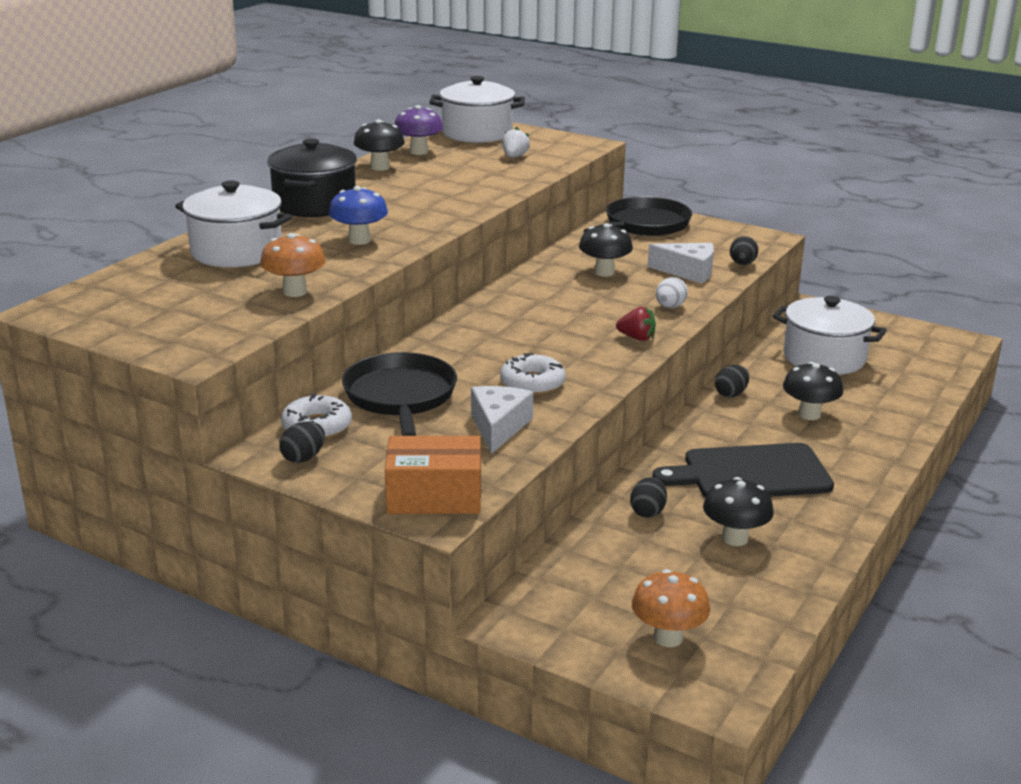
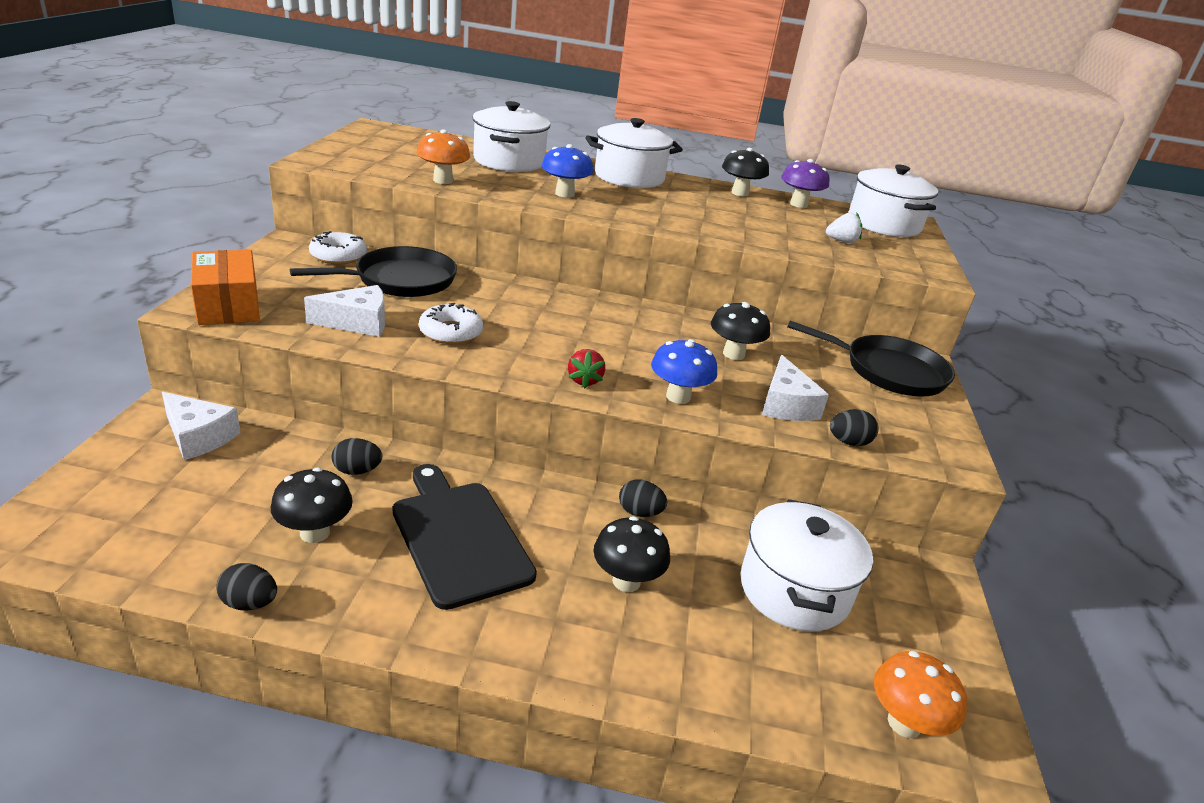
camera: 65 degrees right, 5 degrees up
(303, 458) = (286, 256): black egg -> black egg (249, 603)
(314, 204) = (629, 177): black pot -> white pot
(566, 598) = (198, 436): none -> white cheese
(668, 637) = (127, 499): orange mushroom -> orange mushroom (904, 723)
(670, 307) = (678, 397): white egg -> blue mushroom

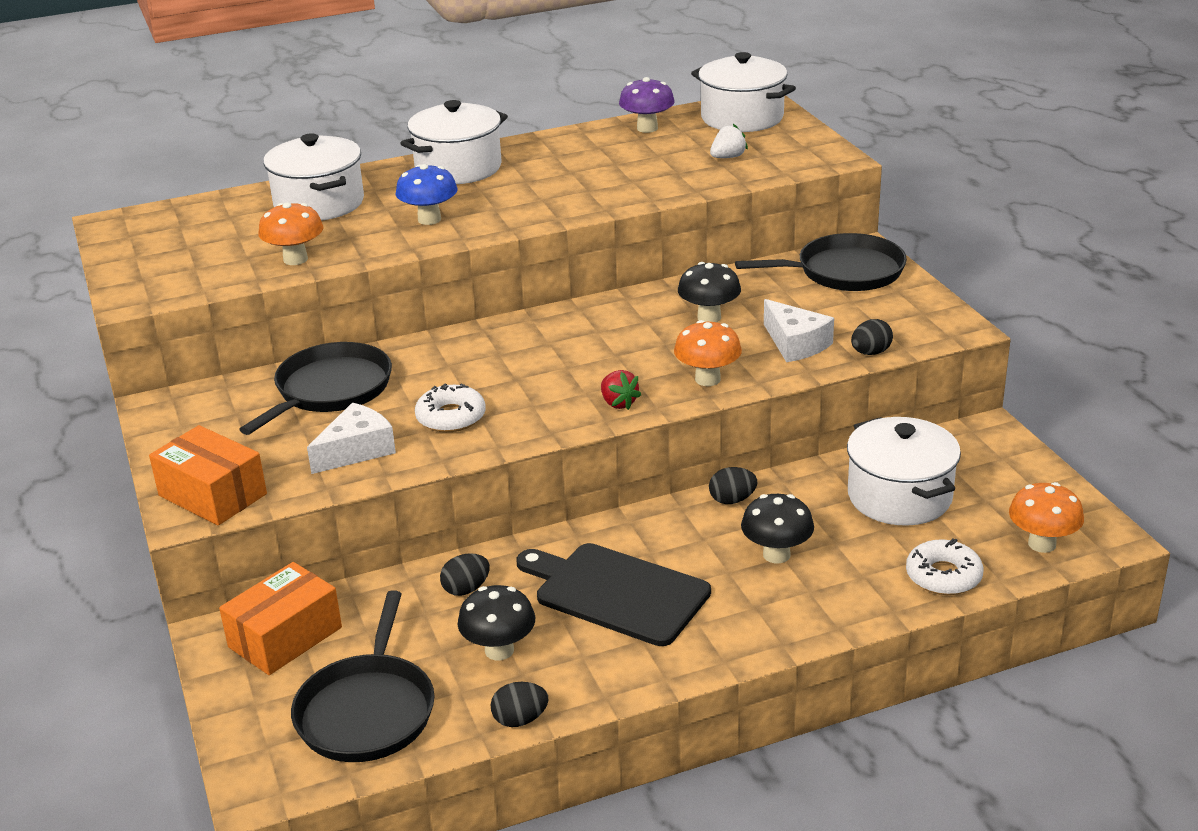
camera: 25 degrees left, 0 degrees up
(164, 524) = (367, 711): none -> black pan
(198, 436) = (285, 637): white cheese -> orange box
(338, 256) = (230, 395): white donut -> white donut (943, 576)
(678, 397) = (707, 379): blue mushroom -> orange mushroom
(740, 193) = (581, 139): black mushroom -> none

